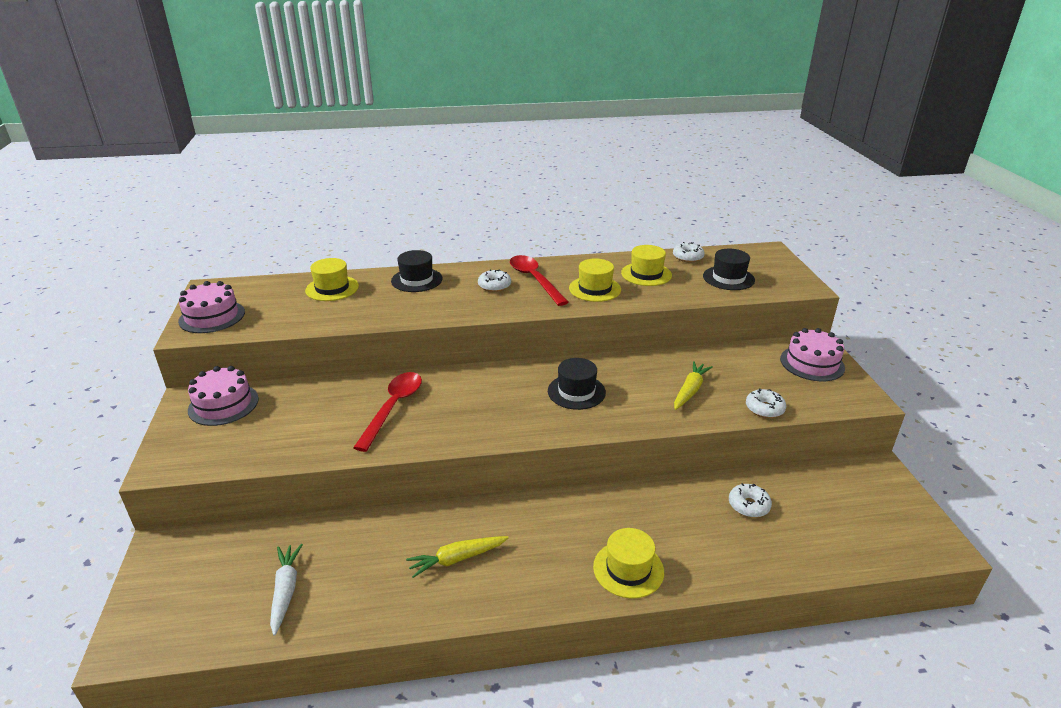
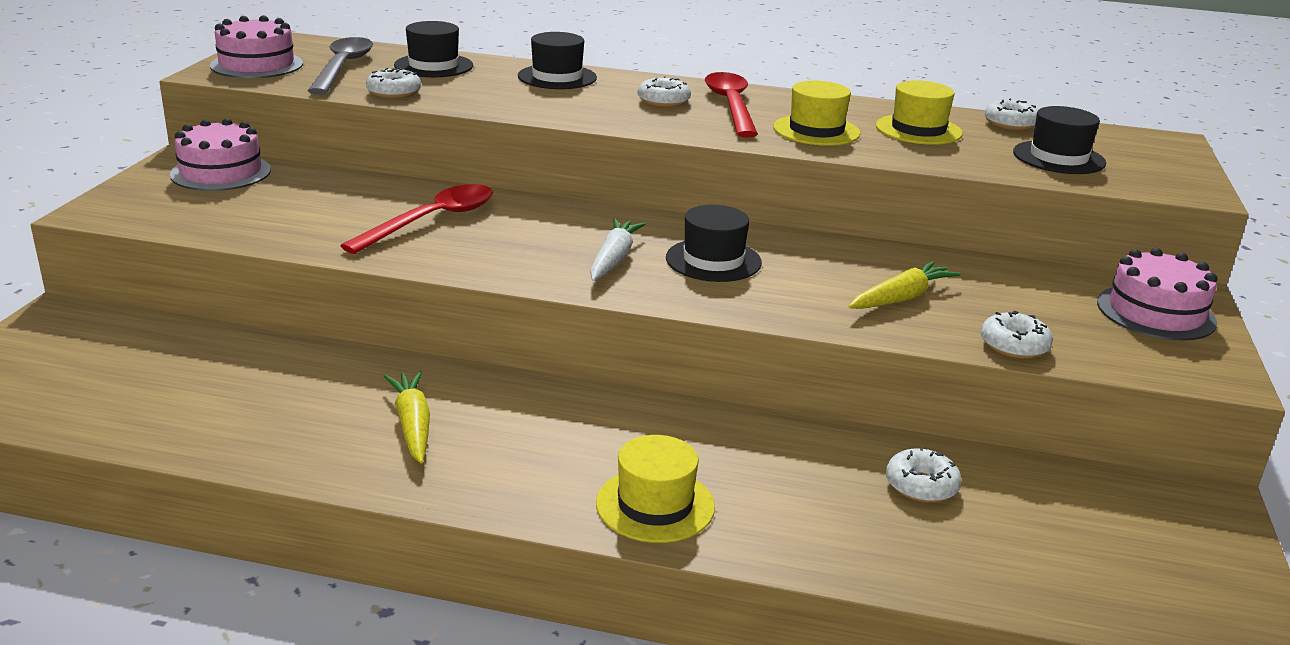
camera: 20 degrees right, 5 degrees down
(273, 305) = (342, 67): none -> grey spoon
(285, 591) = (166, 396): white carrot -> white carrot (614, 259)
(325, 320) = (394, 93): none -> white donut
(332, 288) = (433, 66): yellow hat -> black hat
(457, 559) = (412, 425): yellow carrot -> yellow carrot turned 75 degrees clockwise

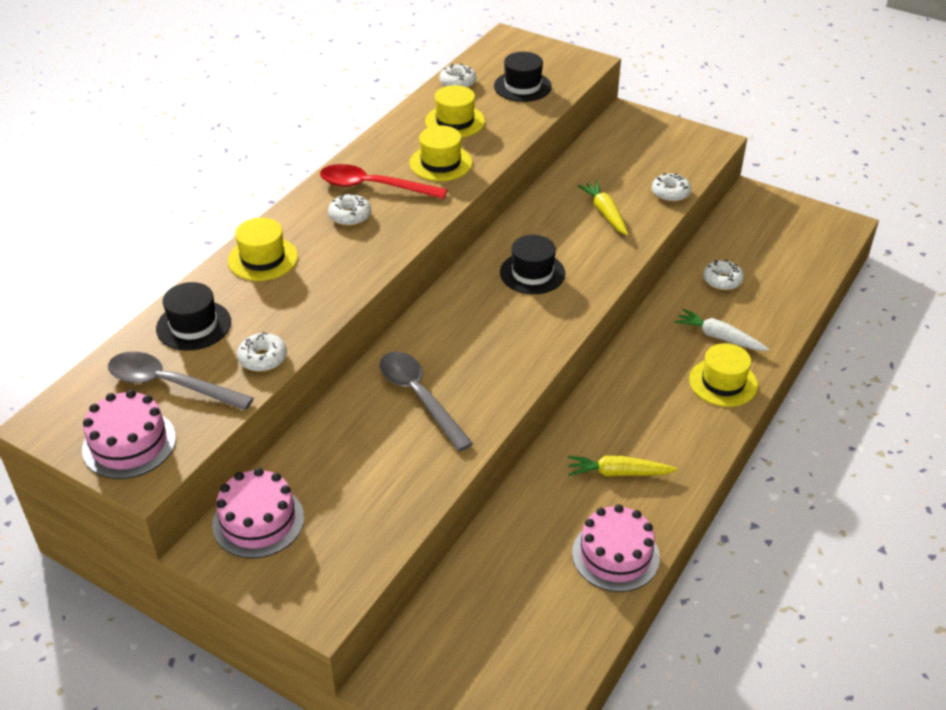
camera: 70 degrees left, 15 degrees up
(432, 221) = (419, 397): red spoon -> grey spoon
(557, 77) = (263, 258): black hat -> yellow hat
(614, 259) = (517, 317): white carrot -> white carrot (719, 337)
(1156, 312) = (644, 133): pink cake -> pink cake (615, 555)

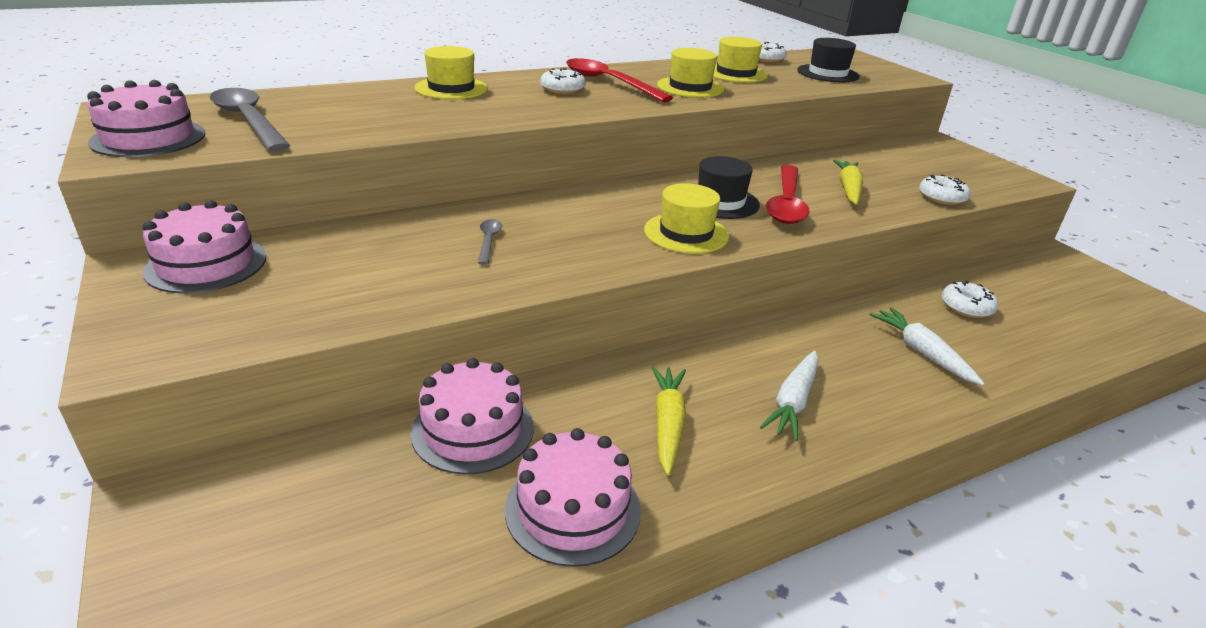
camera: 30 degrees right, 10 degrees down
(193, 325) = (331, 101): black hat -> none
(263, 358) = (347, 132): white donut -> none
(419, 397) = (489, 241): grey spoon -> grey spoon, size x0.47
(514, 539) = (473, 429): none -> pink cake
(576, 252) = (786, 203): none -> red spoon
(618, 473) = (667, 424): yellow carrot -> yellow carrot turned 60 degrees clockwise
(673, 418) = (793, 402): none -> white carrot
(723, 382) = (893, 395): yellow hat -> yellow hat (686, 233)

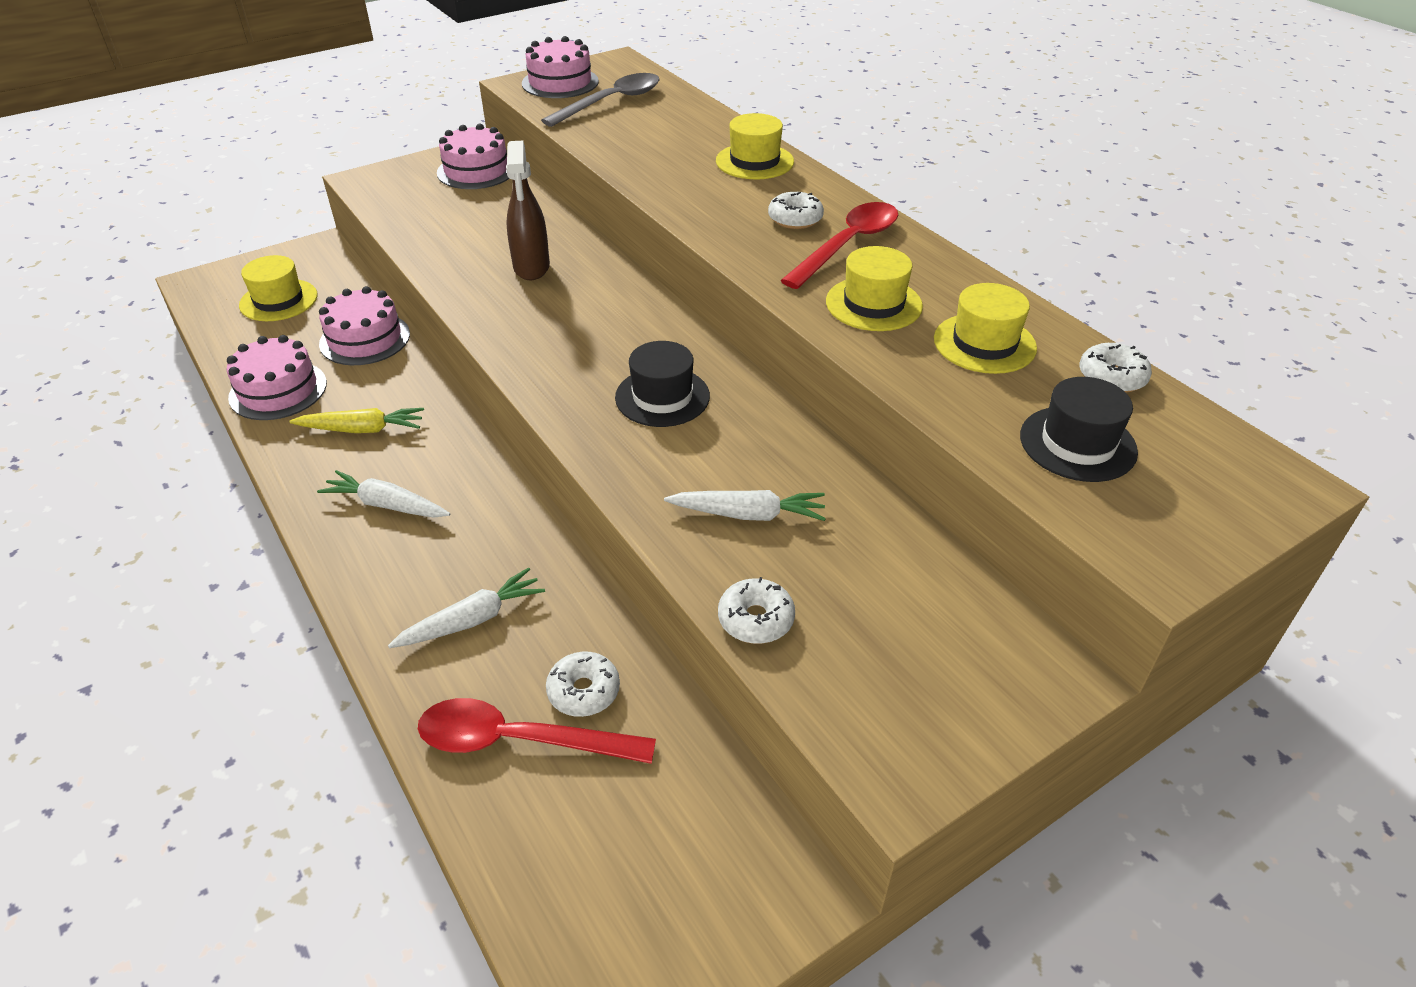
camera: 85 degrees right, 10 degrees up
(489, 241) = (531, 267): grey spoon -> brown spray bottle
(686, 233) = (571, 373): yellow hat -> yellow hat (278, 300)
(786, 203) = (676, 450): red spoon -> red spoon (520, 740)
(848, 189) = (748, 514): yellow carrot -> white carrot

